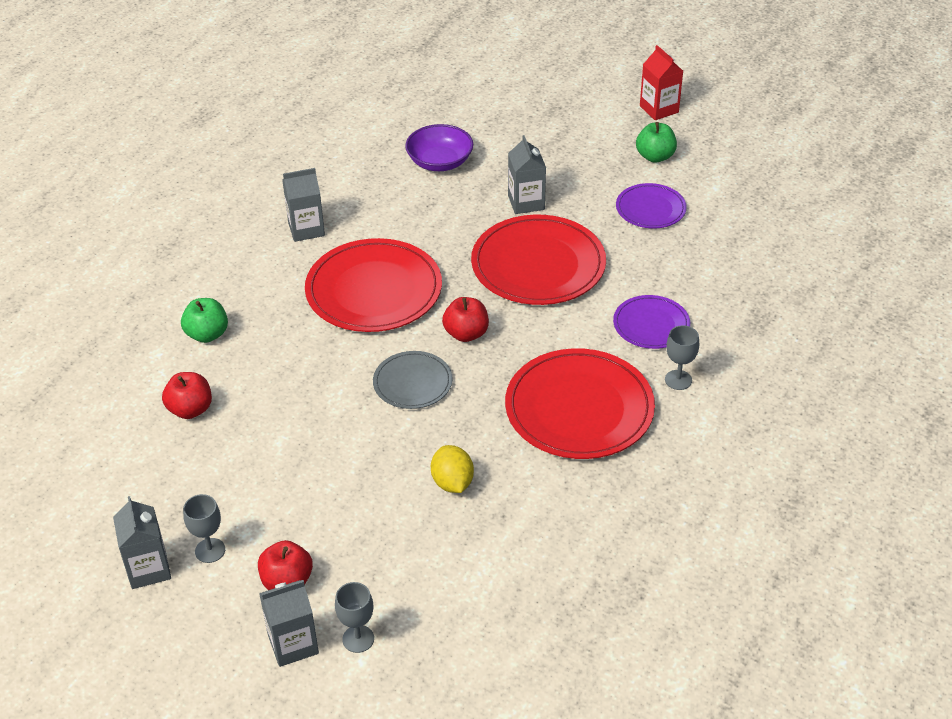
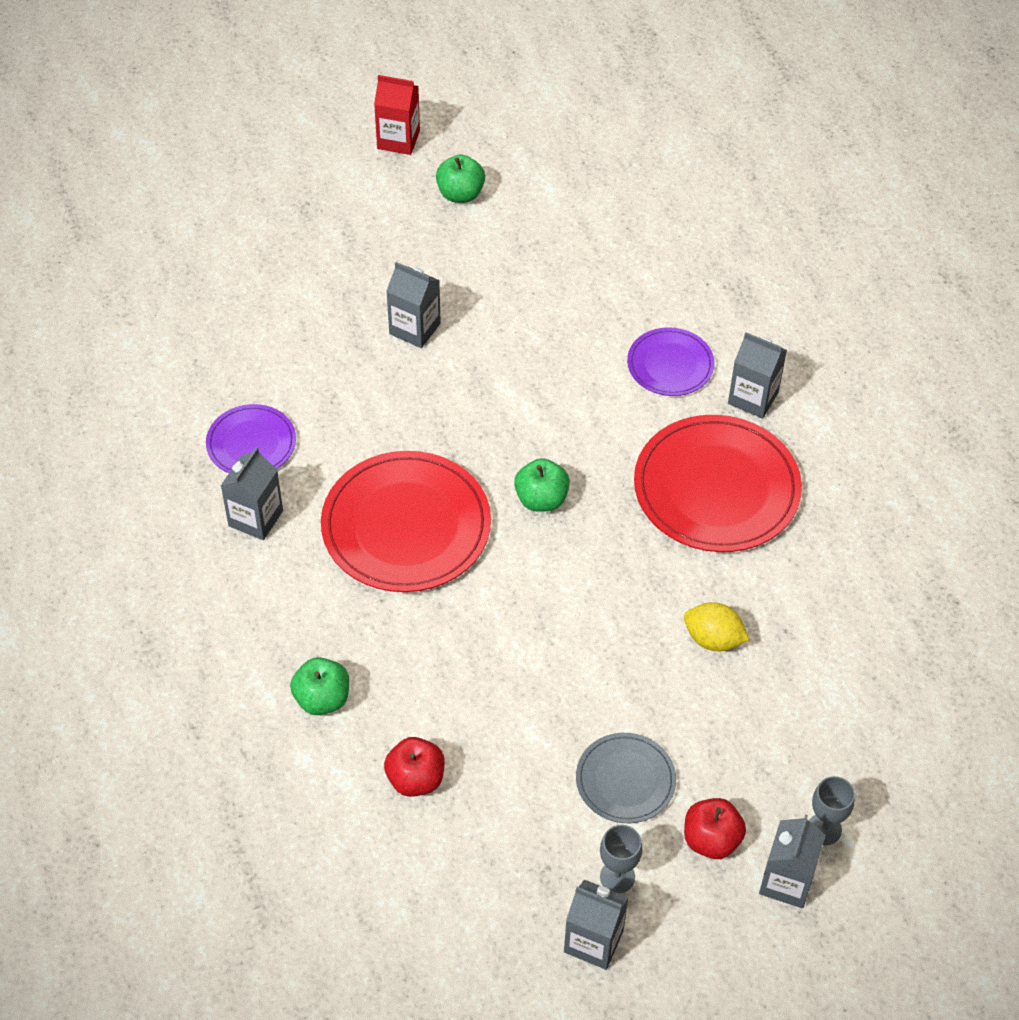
camera: 50 degrees left, 10 degrees up
(412, 383) = (562, 582): grey plate -> grey plate (625, 780)
(440, 162) = (278, 347): purple bowl -> none
(466, 334) = (541, 499): red apple -> green apple
(538, 265) = (509, 383): red plate -> none
(650, 209) = (526, 251): purple plate -> purple plate (251, 443)
(678, 380) = (753, 398): grey goblet -> grey carton

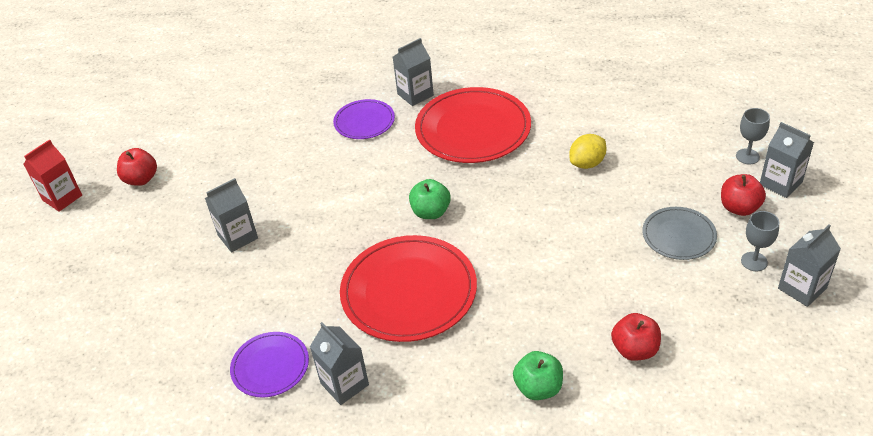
camera: 60 degrees left, 10 degrees down
(460, 194) = (141, 179): green apple -> red apple

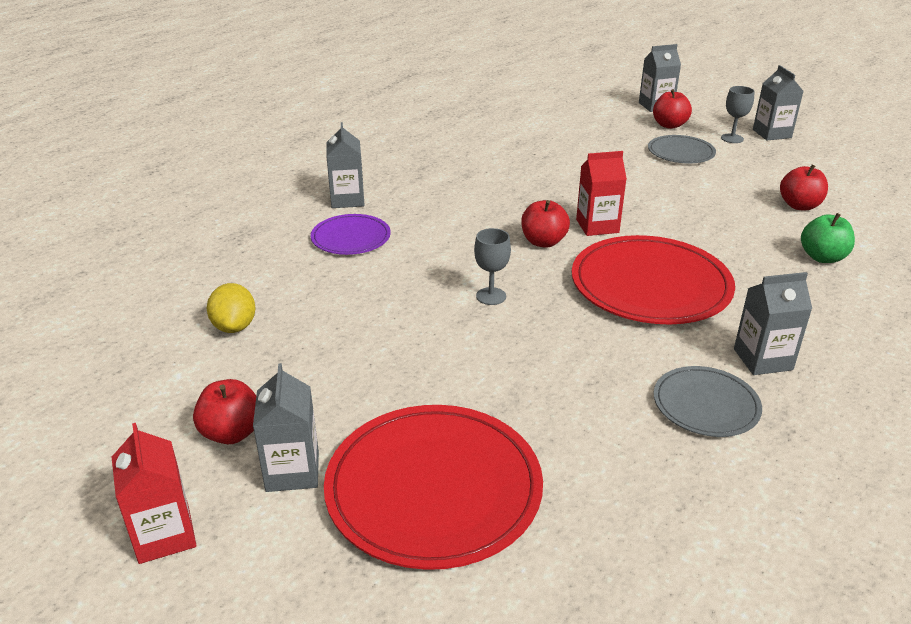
camera: 65 degrees left, 10 degrees down
(238, 237) = (454, 374): grey carton -> grey carton (292, 471)
(270, 366) = (706, 405): purple plate -> grey plate
(431, 212) = (543, 242): green apple -> red apple
(473, 129) = (444, 188): red plate -> red plate (433, 488)
(480, 231) = (597, 226): none -> red carton
(587, 163) = (556, 157): yellow lemon -> yellow lemon (234, 326)
(747, 156) = (614, 105): grey goblet -> grey goblet (491, 296)

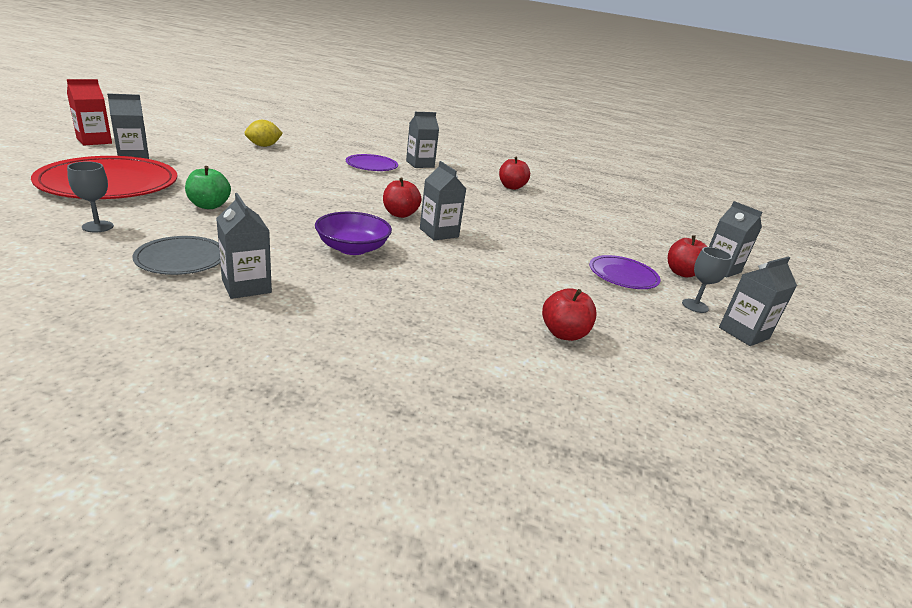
camera: 65 degrees right, 5 degrees down
(232, 433) = (168, 148): red apple -> red apple (511, 187)
(491, 296) = (315, 198): grey goblet -> grey goblet (97, 226)
(597, 226) = (439, 233): red carton -> grey carton
(650, 285) = (352, 248): red plate -> purple bowl
(681, 152) = (623, 275): grey plate -> purple plate
(822, 257) = (450, 336): green apple -> green apple (209, 206)

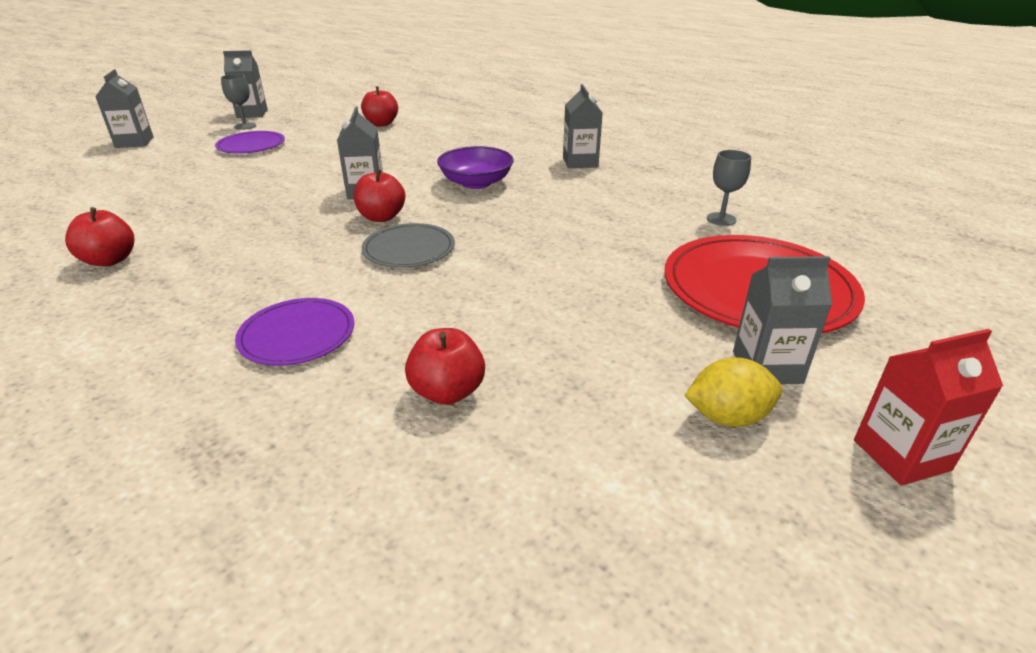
camera: 150 degrees left, 5 degrees up
(181, 259) = (632, 184): grey plate -> grey plate (409, 249)
(209, 206) = (614, 241): green apple -> none
(264, 146) = (497, 434): yellow lemon -> yellow lemon (727, 417)
(420, 164) = (177, 339): grey carton -> none
(682, 273) = (187, 143): red apple -> red apple (447, 392)

